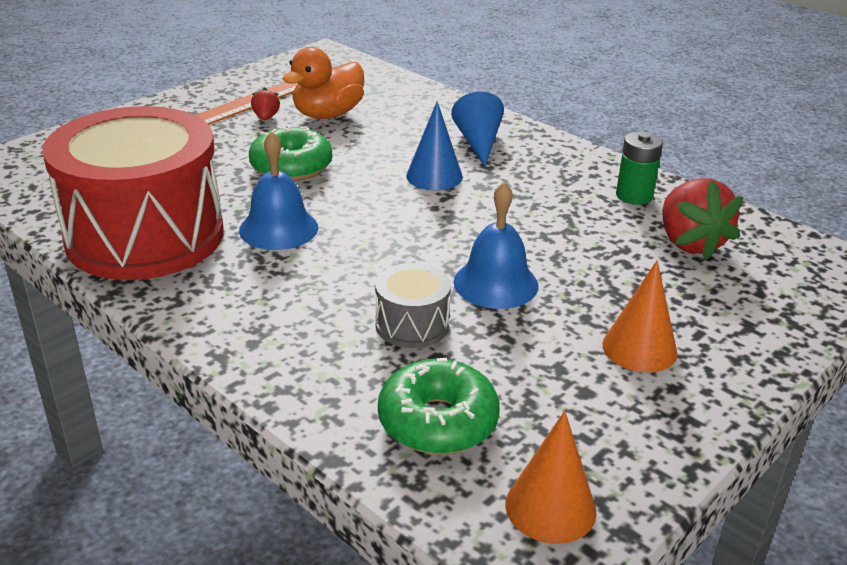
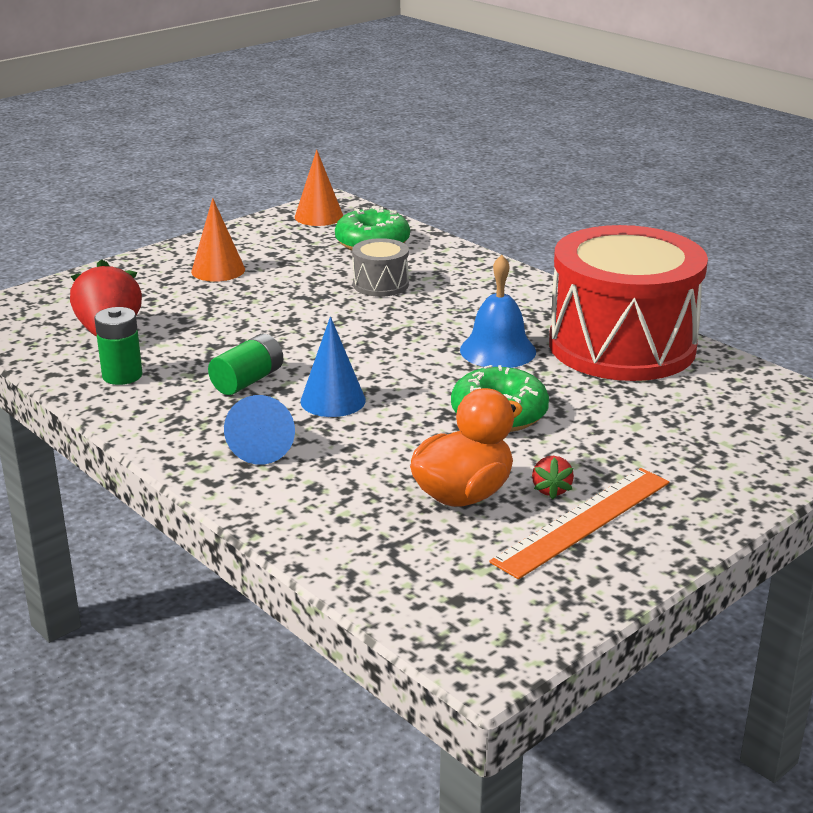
camera: 175 degrees left, 5 degrees down
(495, 283) = (305, 307): blue bell -> none
(516, 192) = (248, 381): none -> green battery

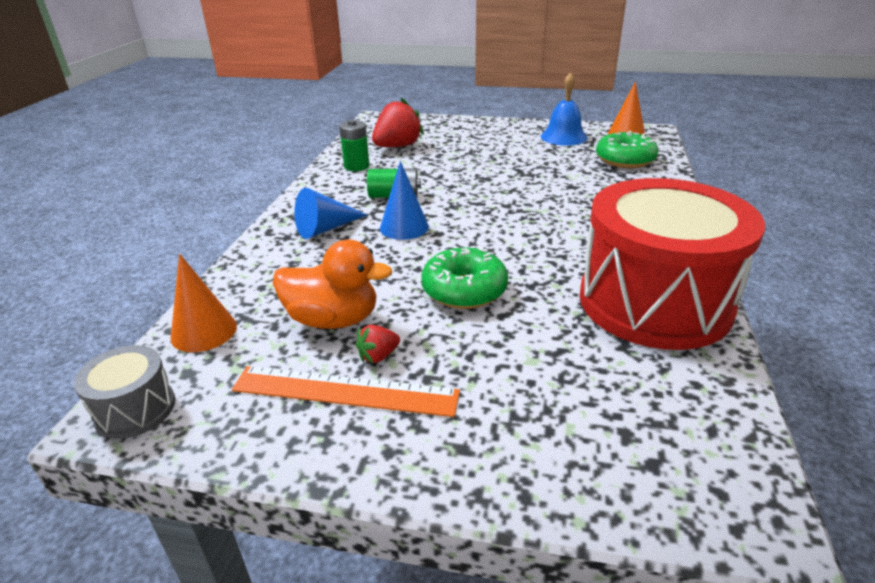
camera: 55 degrees right, 5 degrees up
(218, 270) = (509, 140): orange cone -> orange cone (204, 331)
(380, 284) = (576, 183): grey drum -> grey drum (135, 409)
(498, 350) = (556, 254): blue bell -> blue bell (563, 137)

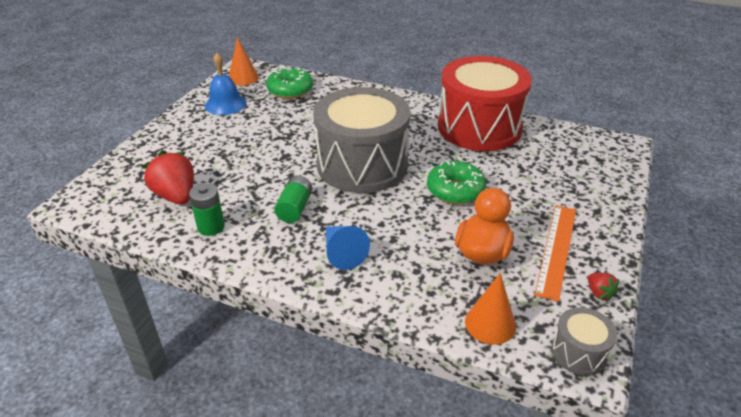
camera: 80 degrees left, 5 degrees up
(378, 356) = (523, 234): red strawberry -> red strawberry (599, 293)
(404, 227) = (357, 208): blue cone -> none
(491, 220) = (362, 165): none -> grey drum

